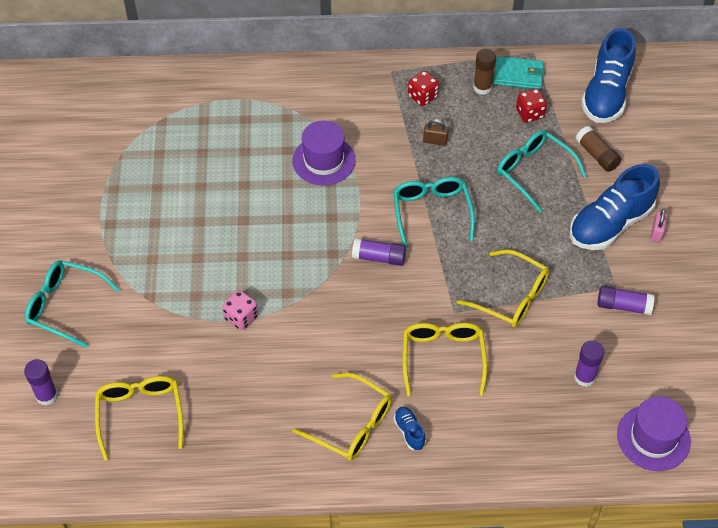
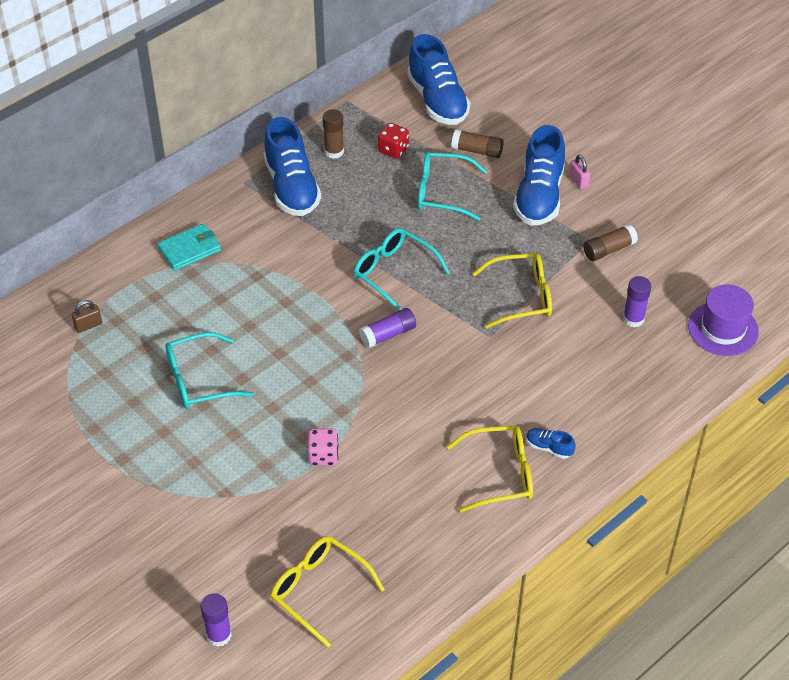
camera: 40 degrees left, 5 degrees down
(65, 306) = (155, 553): turquoise glasses -> turquoise glasses (199, 380)
(324, 160) = (261, 288): purple hat -> none
(422, 96) = (292, 187): red dice -> blue shoe
(435, 141) = (339, 216): brown padlock -> brown padlock (88, 325)
(443, 358) = (517, 376): yellow glasses -> none
(518, 75) = (353, 125): turquoise wallet -> turquoise wallet (189, 249)
(623, 306) = (609, 249): purple glue stick -> brown glue stick

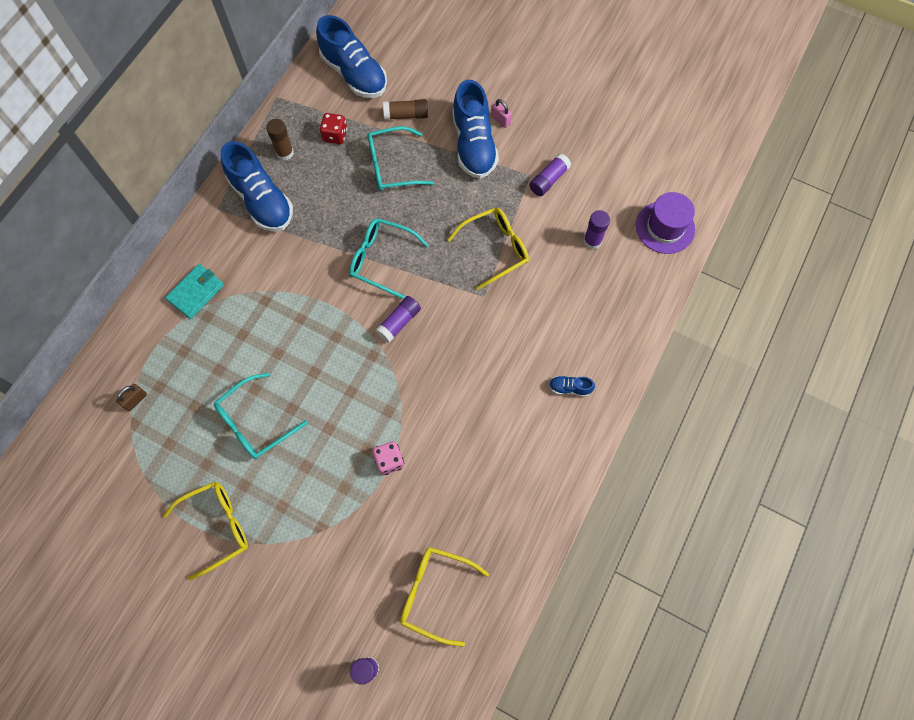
camera: 20 degrees left, 20 degrees up
(500, 474) = (540, 427): yellow glasses -> yellow glasses (217, 527)
(609, 249) = (548, 180): brown glue stick -> purple glue stick

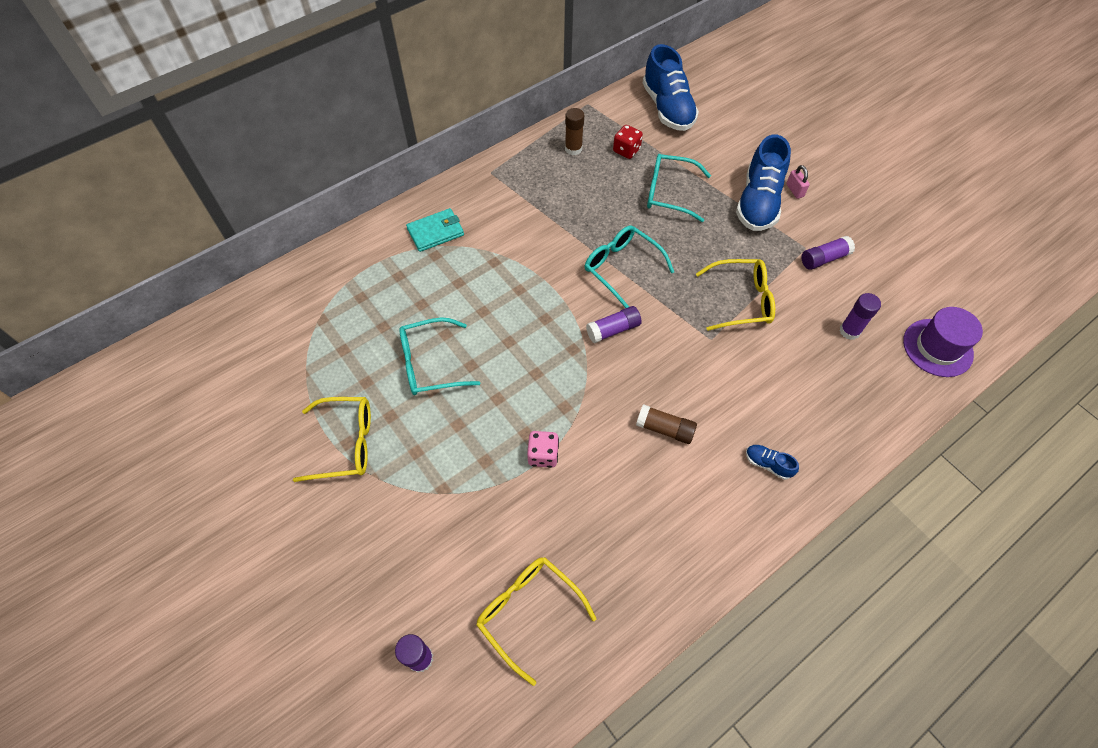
camera: 25 degrees right, 10 degrees down
(135, 400) = (334, 300): brown padlock -> none
(262, 200) = (533, 179): blue shoe -> none
(406, 115) = (702, 156): brown glue stick -> brown glue stick (664, 429)

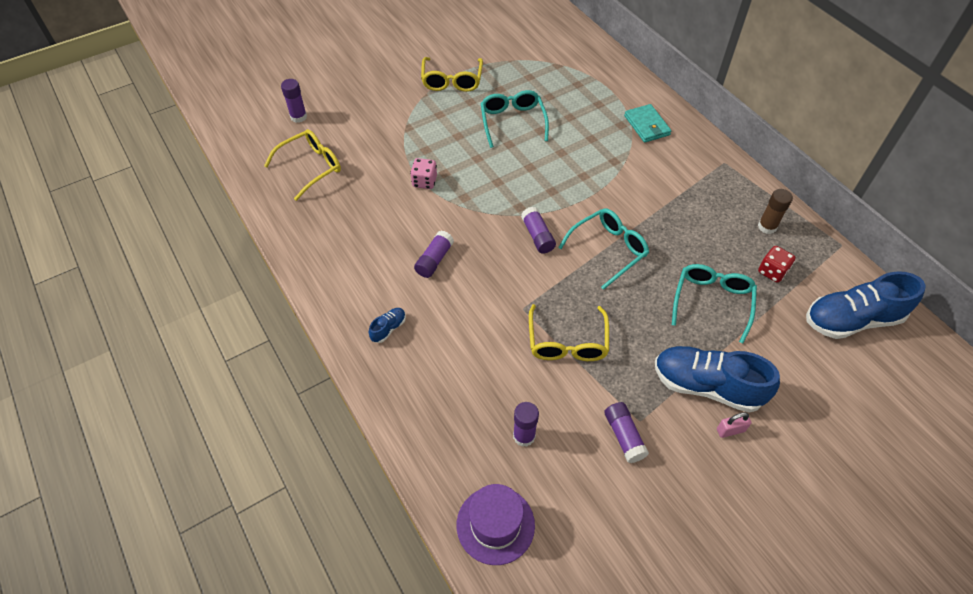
camera: 95 degrees right, 5 degrees down
(664, 429) = (434, 260): brown glue stick -> purple glue stick

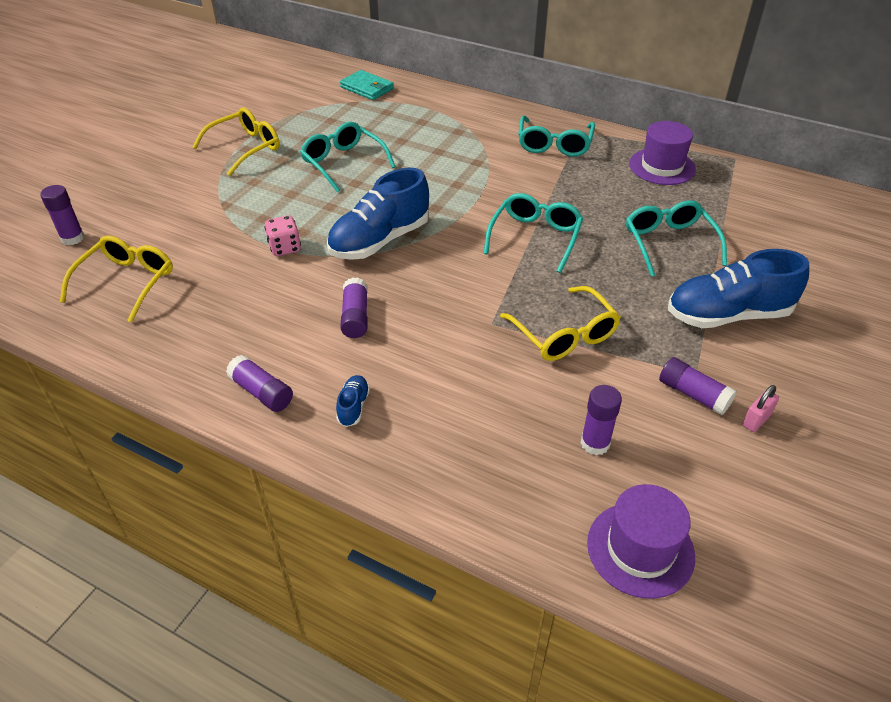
camera: 30 degrees left, 10 degrees down
(452, 81) = (245, 148): yellow glasses -> yellow glasses turned 105 degrees counterclockwise
(537, 236) = (453, 252): purple glue stick -> purple glue stick (261, 392)
(647, 125) = (484, 124): turquoise wallet -> turquoise wallet (367, 88)
(690, 168) = (554, 144): none -> turquoise glasses
(730, 430) = (782, 342): pink padlock -> pink padlock (756, 420)
(767, 227) = (662, 166): brown glue stick -> purple hat
(772, 271) = (698, 199): red dice -> none
(852, 320) = (795, 211): blue shoe -> blue shoe (379, 240)

